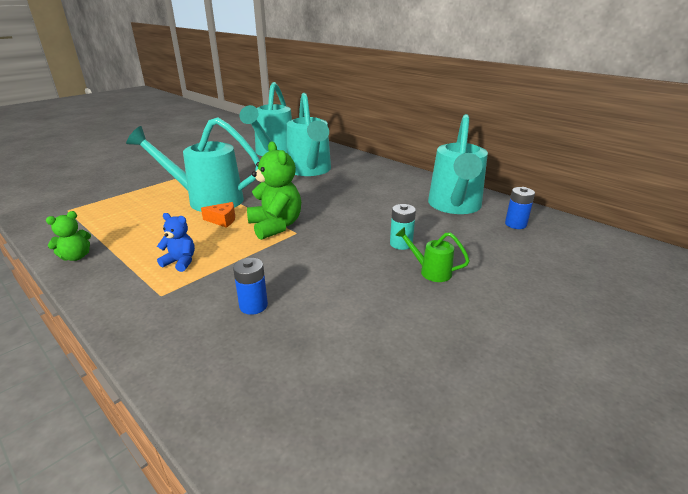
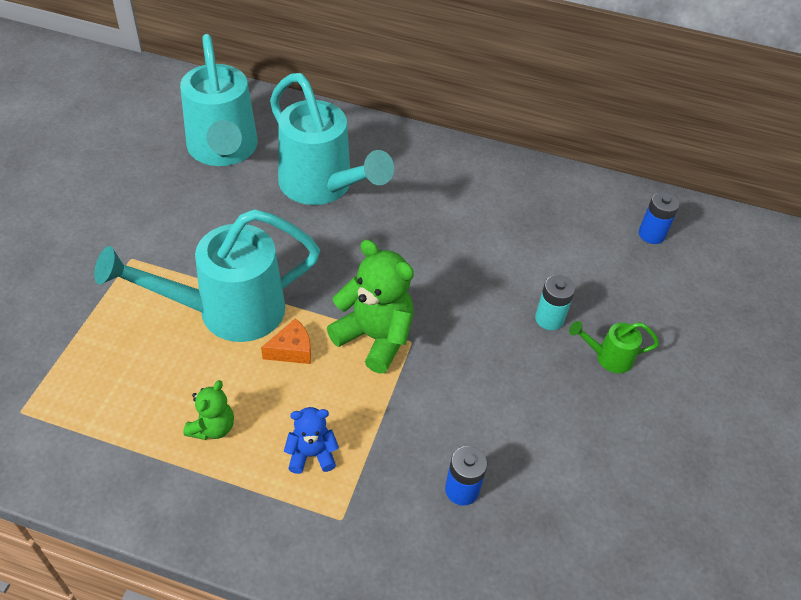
camera: 30 degrees left, 20 degrees up
(76, 257) = (156, 502): green teddy bear -> green teddy bear (212, 427)
(454, 206) = (567, 218): turquoise watering can -> none

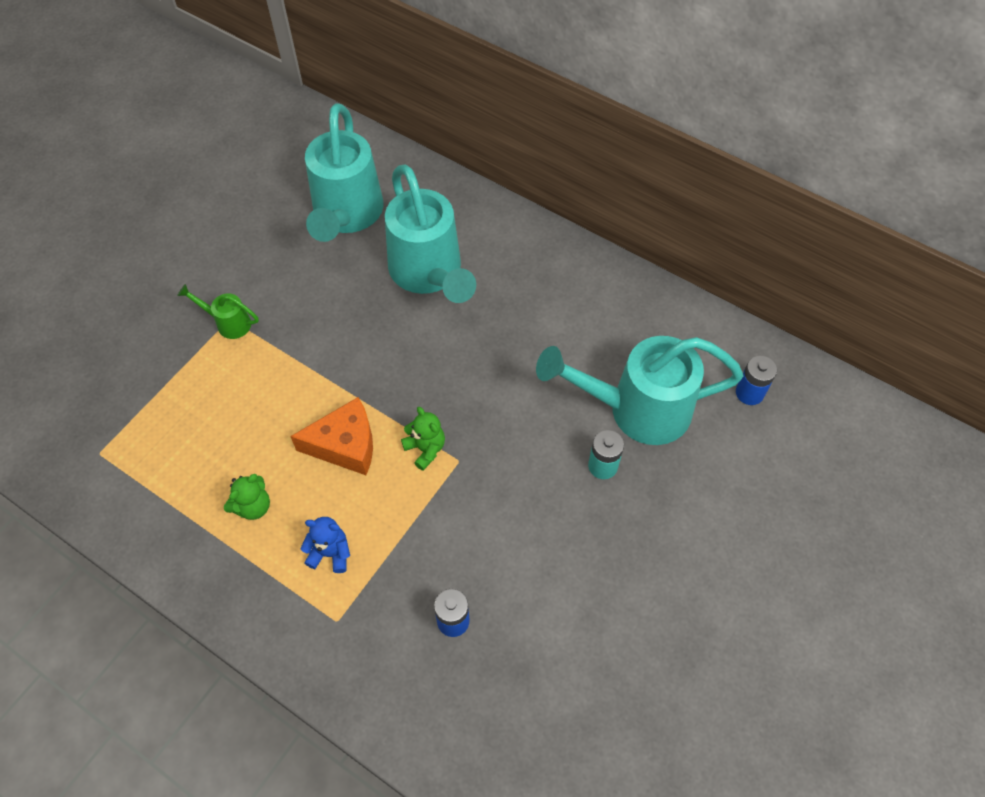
camera: 20 degrees right, 10 degrees up
(227, 311) = (299, 393): turquoise watering can -> turquoise watering can (636, 409)
(291, 350) = (345, 445): orange cheese -> orange cheese, size x1.68
(375, 337) = (425, 449): green teddy bear -> green teddy bear, size x0.55
(608, 357) = (646, 520): green watering can -> green watering can (228, 323)

